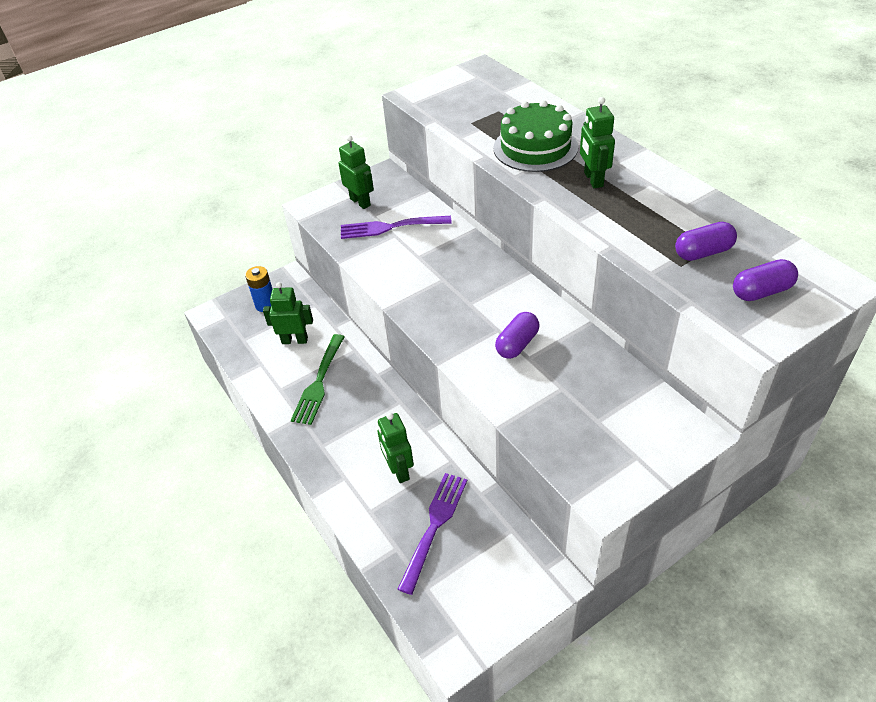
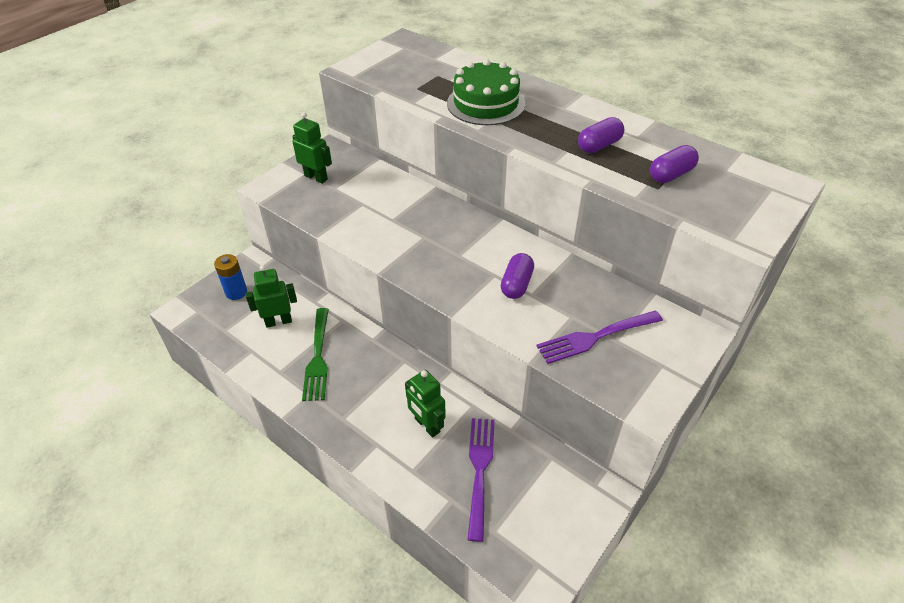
camera: 20 degrees left, 0 degrees up
(390, 227) = (355, 197): purple fork -> purple fork (595, 337)
(593, 179) = (549, 125): green robot -> none
(761, 291) = (733, 200): purple capsule -> purple capsule (599, 146)

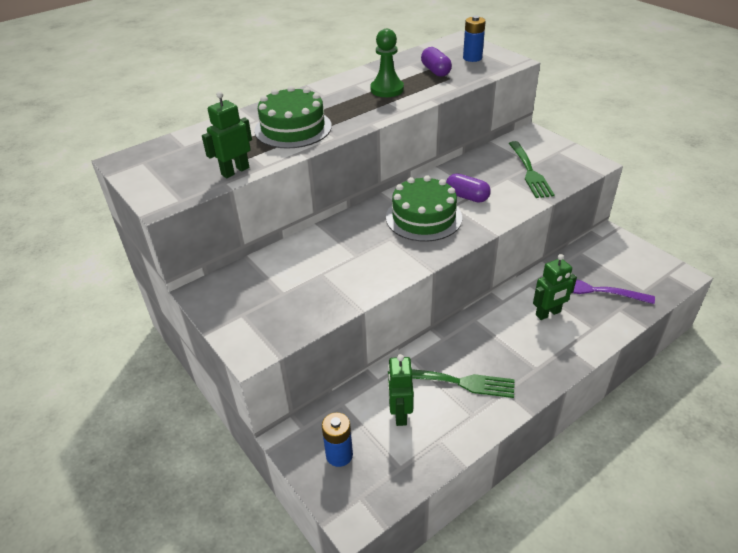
camera: 75 degrees left, 5 degrees down
(316, 177) = (255, 306): green robot -> green robot (235, 171)
(466, 255) = (423, 217): none -> green cake
(595, 337) = (529, 172): purple fork -> green fork
(599, 146) = (387, 89): purple capsule -> green pawn
(733, 201) = (472, 58): none -> blue battery

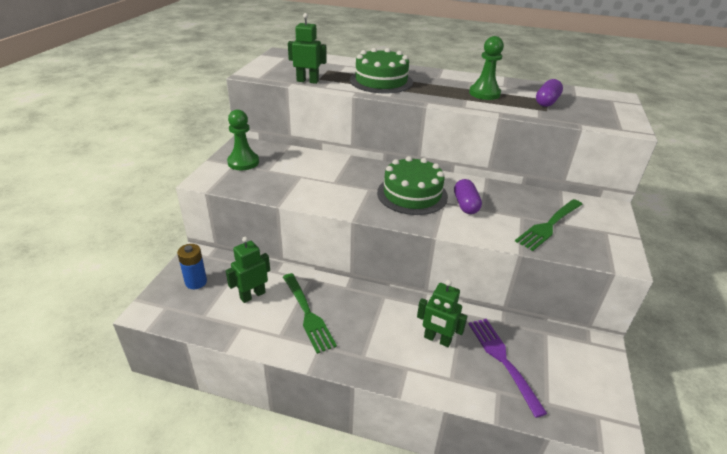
camera: 50 degrees right, 5 degrees down
(245, 306) = (243, 162): none -> green pawn
(472, 58) = (598, 110): blue battery -> none

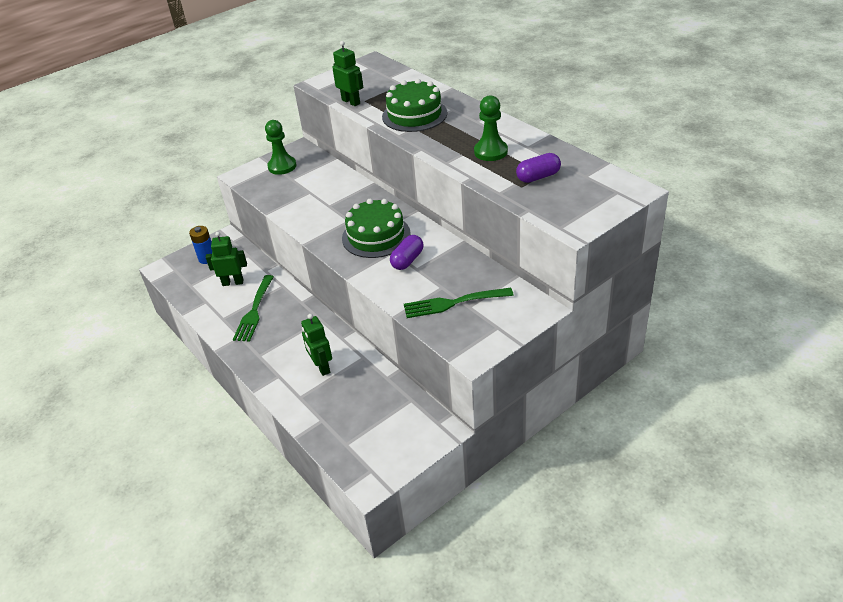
camera: 40 degrees right, 5 degrees up
(502, 360) = (351, 402): purple fork -> none

